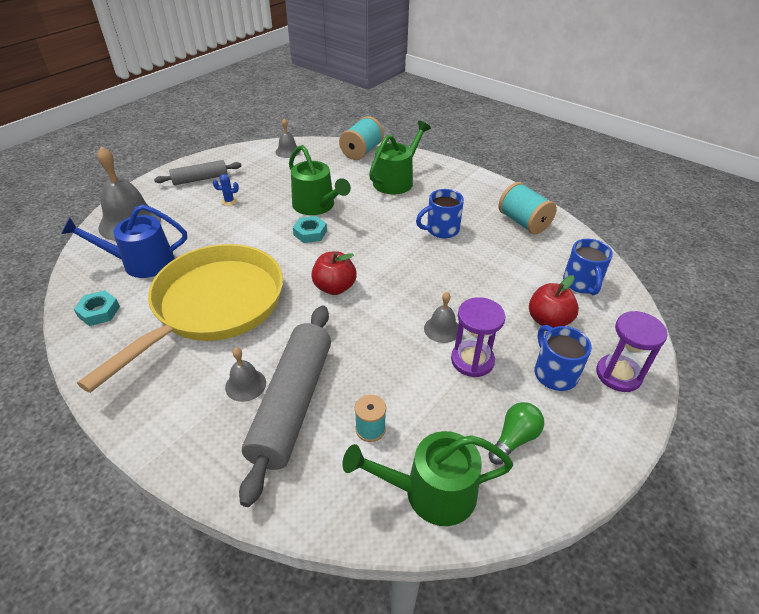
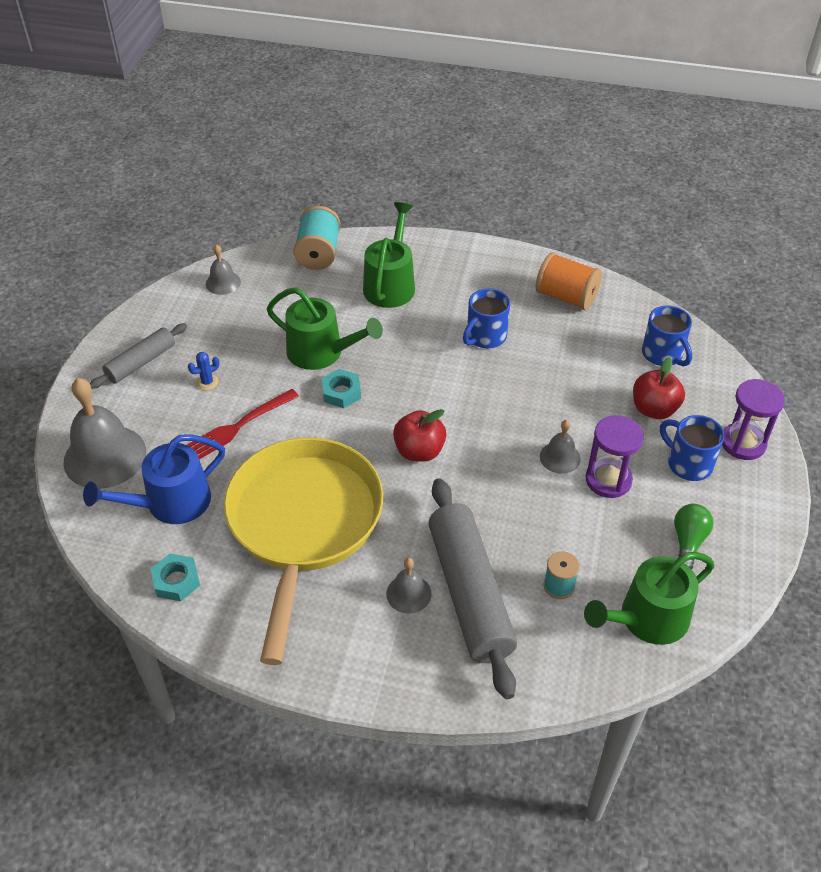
camera: 25 degrees left, 5 degrees up
(225, 232) = (239, 426): none -> red fork
(523, 222) = (566, 297): turquoise spool -> orange spool

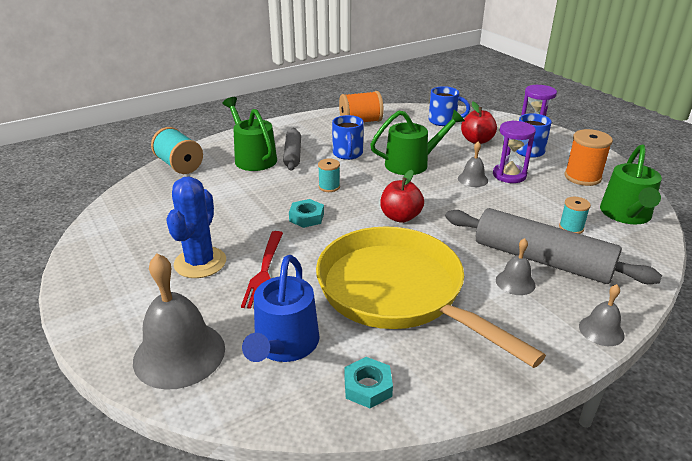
camera: 45 degrees left, 15 degrees down
(141, 362) = (123, 281): grey rolling pin -> grey rolling pin (293, 155)
(207, 382) = (200, 262): blue cactus -> blue cactus, size x2.43
(223, 282) = (127, 208): grey bell -> grey bell (601, 330)
(321, 352) = (260, 206): green watering can -> green watering can (412, 163)
(408, 369) = (329, 187): none -> turquoise spool
(688, 542) = (582, 177): green light bulb -> orange spool

